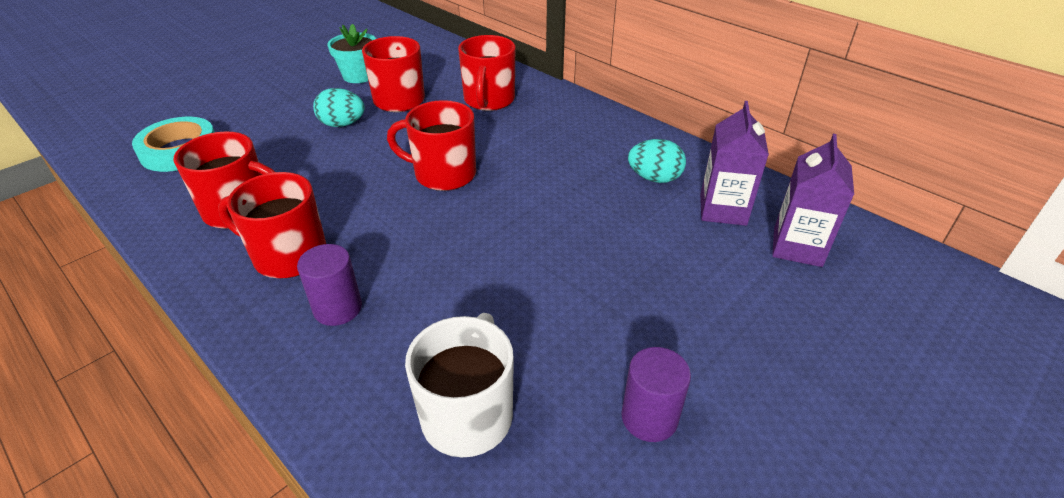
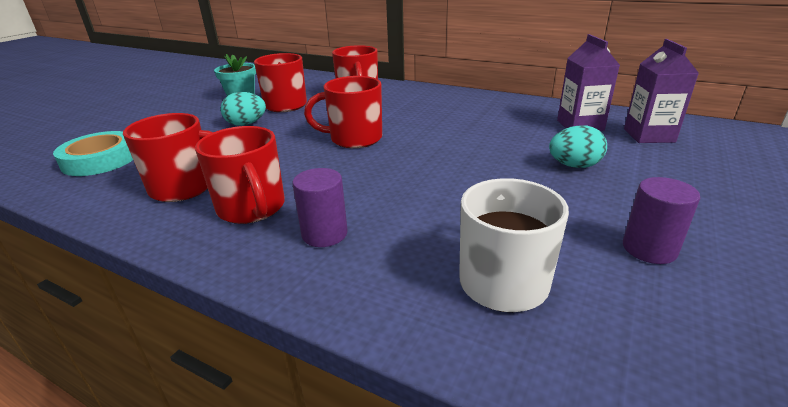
camera: 15 degrees left, 10 degrees down
(288, 256) = (252, 208): red mug -> red mug turned 120 degrees counterclockwise
(654, 178) = (517, 117): turquoise egg -> turquoise egg (574, 166)

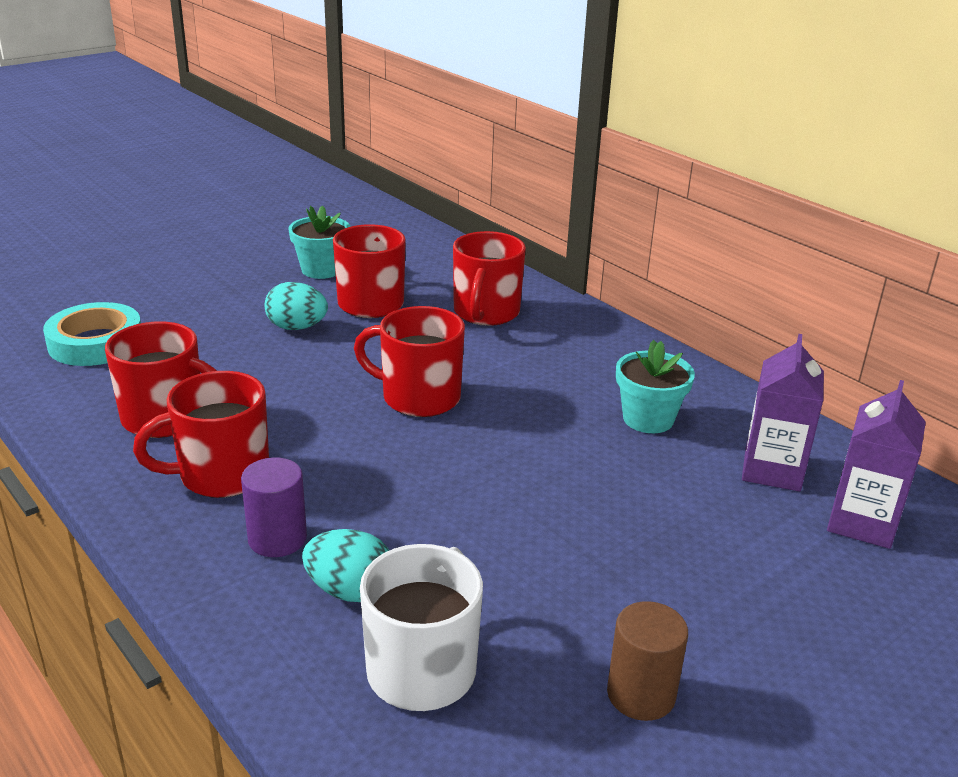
camera: 20 degrees right, 0 degrees up
(252, 208) = (222, 475): red mug -> red mug turned 75 degrees clockwise
(493, 119) = (648, 419): none -> turquoise flower pot
(574, 166) = (681, 540): turquoise egg -> turquoise egg (350, 591)
(649, 249) = (641, 694): purple cylinder -> brown cylinder

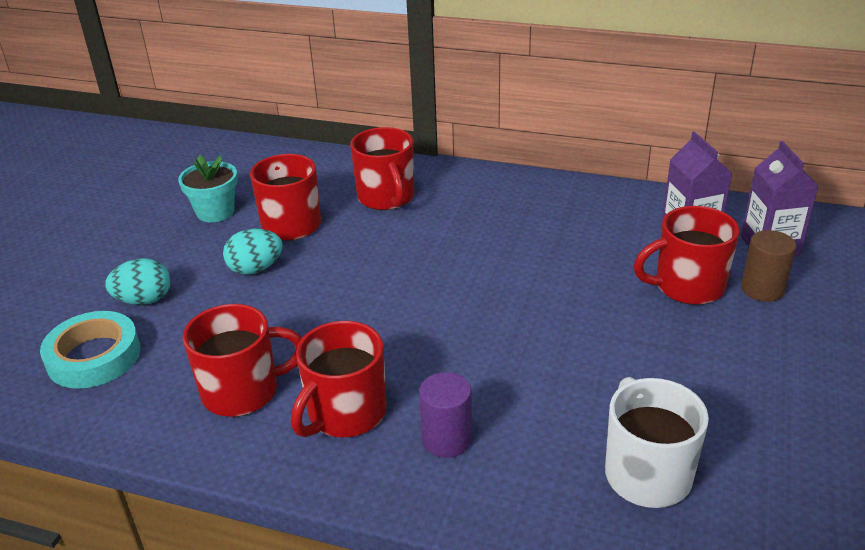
camera: 30 degrees left, 5 degrees up
(350, 591) = (540, 448): turquoise egg -> turquoise egg (144, 300)
(419, 397) = (417, 285): red mug -> red mug (687, 286)
(641, 694) = (778, 417): brown cylinder -> brown cylinder (762, 289)
(648, 419) = (582, 232): turquoise flower pot -> none

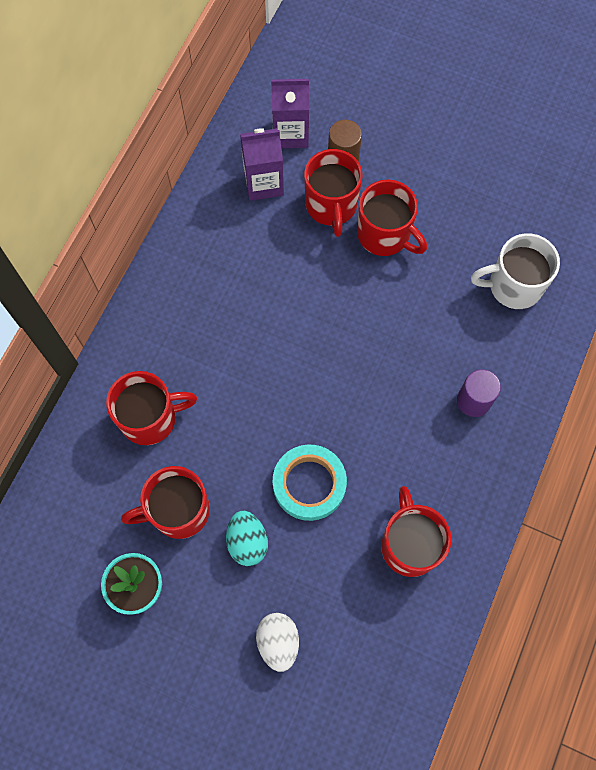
camera: 85 degrees left, 35 degrees up
(94, 356) = (351, 675): turquoise tape -> turquoise tape (309, 484)
(144, 300) = (278, 642): turquoise egg -> white egg
(345, 413) = (441, 468): red mug -> red mug (385, 235)

